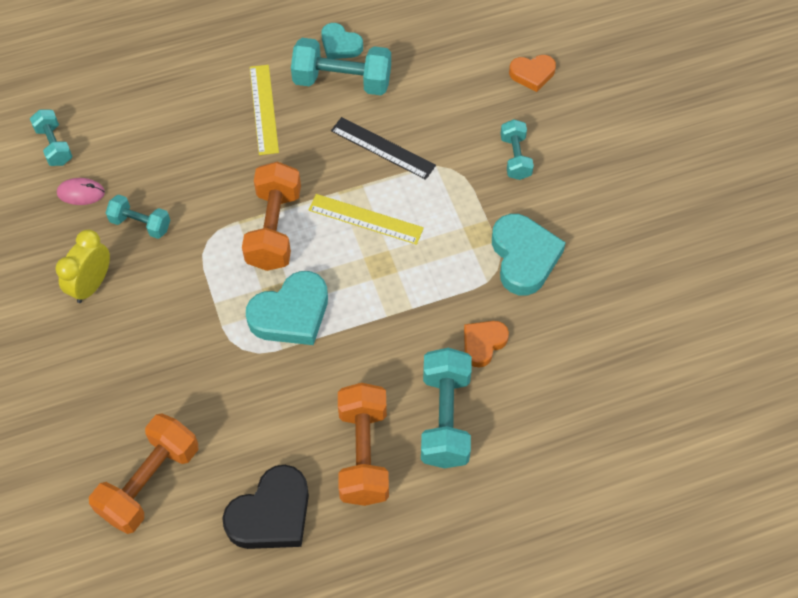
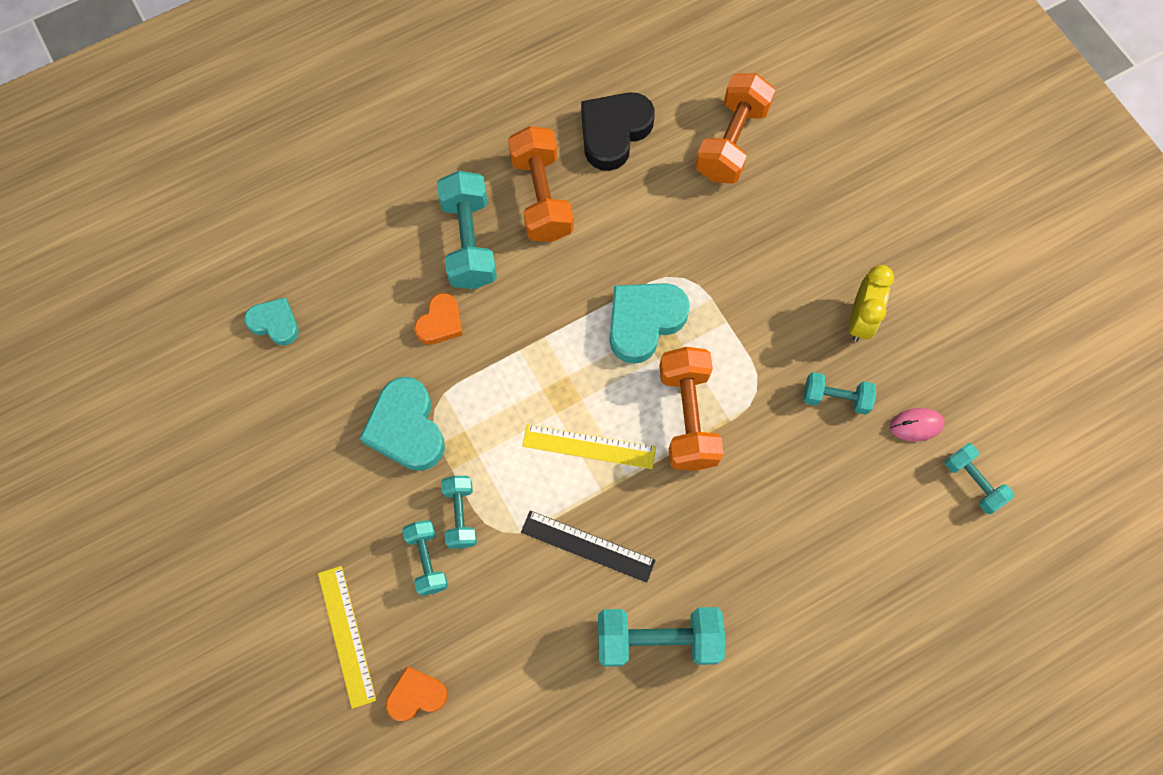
camera: 170 degrees right, 10 degrees up
(264, 109) = (744, 578): yellow ruler -> yellow ruler (346, 635)
(340, 45) = (673, 699): turquoise heart -> turquoise heart (275, 323)
(484, 185) = (460, 515): none -> turquoise dumbbell

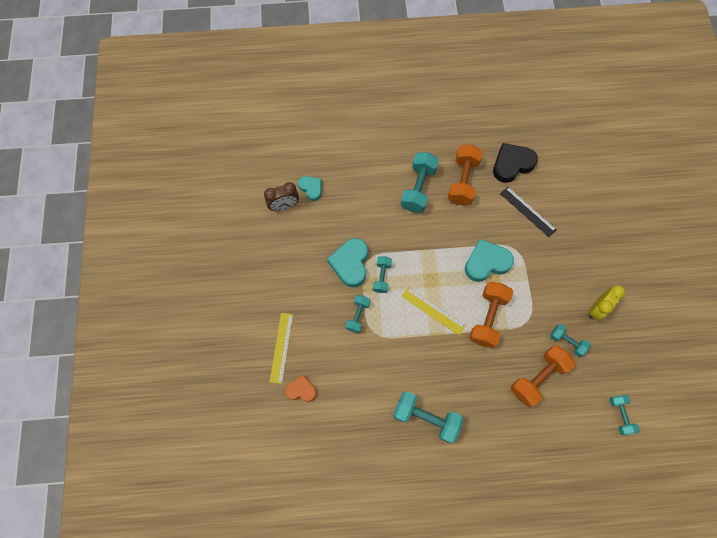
camera: 25 degrees right, 0 degrees up
(238, 376) = (284, 206): none -> brown clock
(427, 560) = (333, 329): turquoise dumbbell -> turquoise dumbbell (382, 277)
(440, 322) = (388, 221): orange heart -> none
(587, 546) = (411, 358): black ruler -> black ruler (527, 211)
(731, 142) = (569, 193): orange dumbbell -> orange dumbbell (537, 377)
(916, 425) = (603, 373): pink mouse -> none

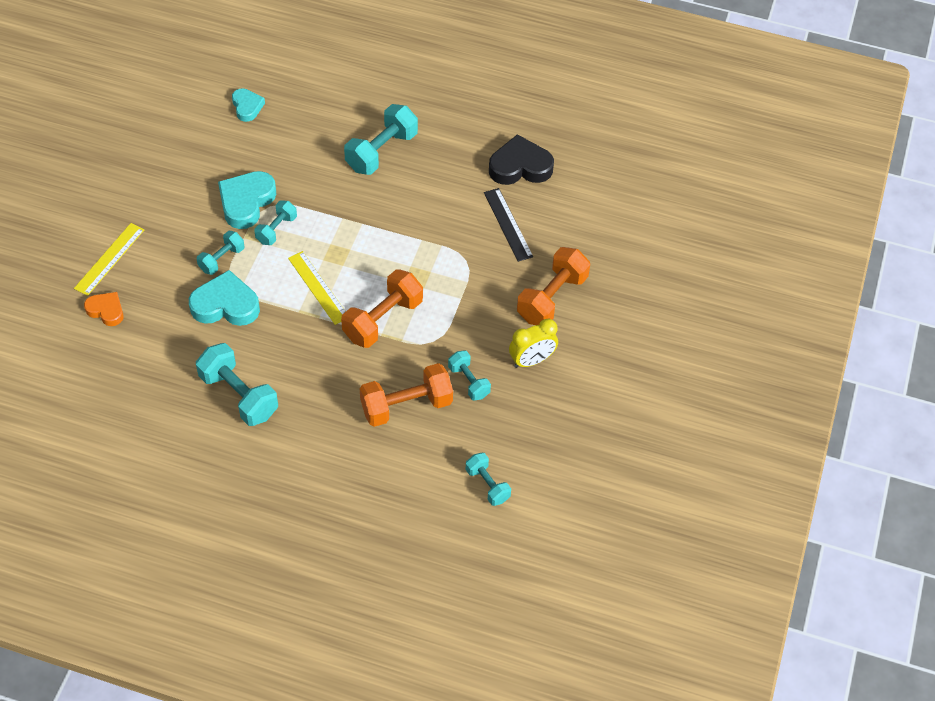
camera: 20 degrees right, 15 degrees down
(284, 206) = (203, 114): brown clock -> none
(462, 181) = (443, 163): orange dumbbell -> orange dumbbell (552, 298)
(486, 262) = (418, 261): turquoise heart -> turquoise heart (225, 305)
(620, 415) = (487, 485): turquoise dumbbell -> turquoise dumbbell turned 45 degrees counterclockwise

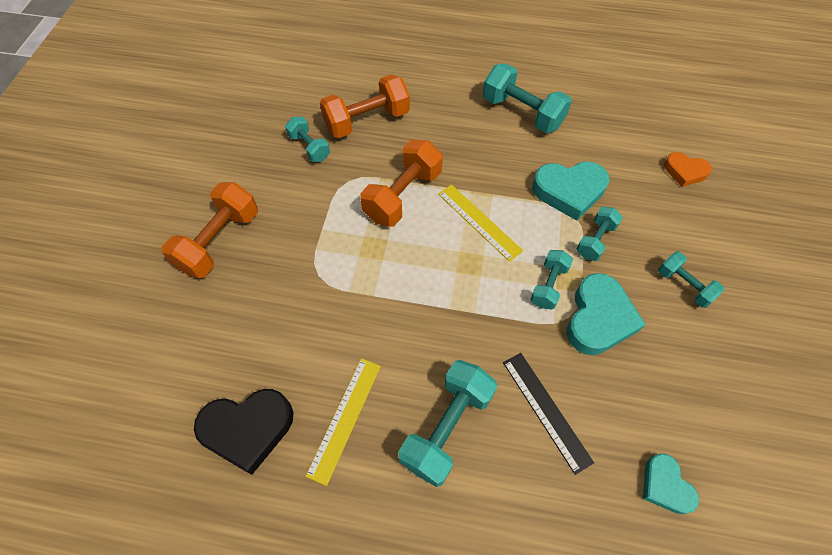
camera: 175 degrees right, 5 degrees up
(109, 259) = (715, 225): yellow ruler -> yellow ruler (345, 418)
(487, 485) = (290, 70): turquoise dumbbell -> turquoise dumbbell (684, 285)
(508, 224) = (267, 331): black ruler -> black ruler (546, 410)
(532, 360) = (246, 173): yellow clock -> none

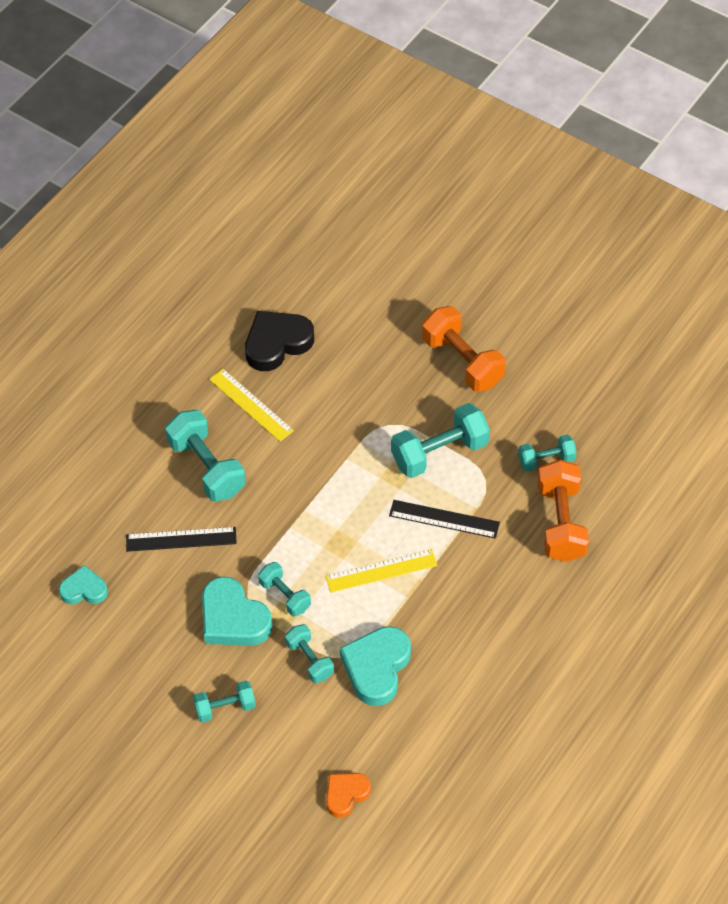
camera: 115 degrees right, 5 degrees down
(248, 429) = (277, 343): black heart -> black heart turned 45 degrees clockwise
(403, 195) = (444, 519): orange dumbbell -> black ruler
(522, 113) = (504, 677): turquoise dumbbell -> turquoise dumbbell (439, 453)

